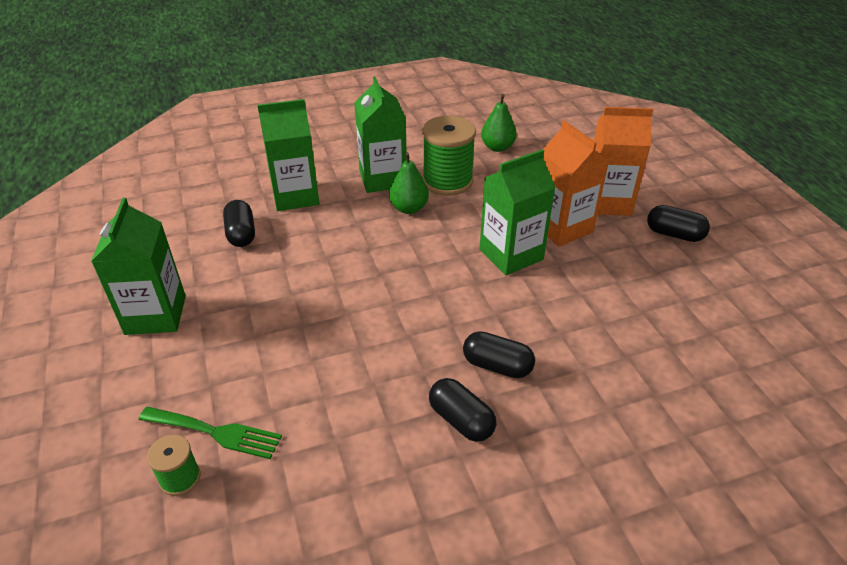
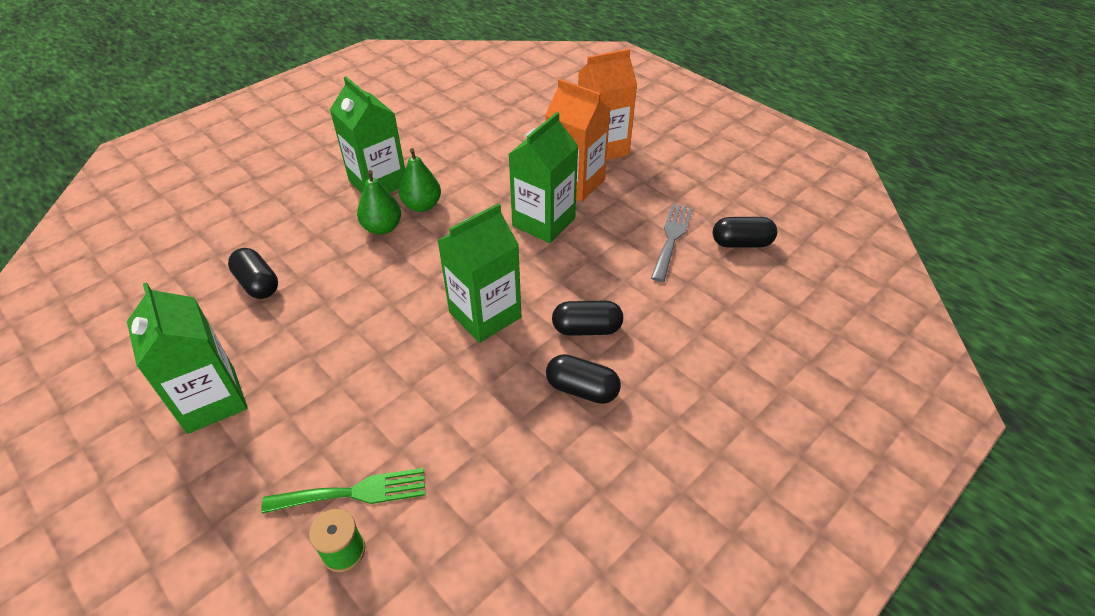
camera: 25 degrees left, 5 degrees up
(295, 196) = (295, 226): green carton -> green carton (485, 315)
(447, 181) = (445, 168): green spool -> none
(497, 147) = (475, 121): green pear -> green pear (382, 228)
(632, 308) = (671, 238): none -> grey fork
(674, 234) = (672, 162): black capsule -> black capsule (741, 243)

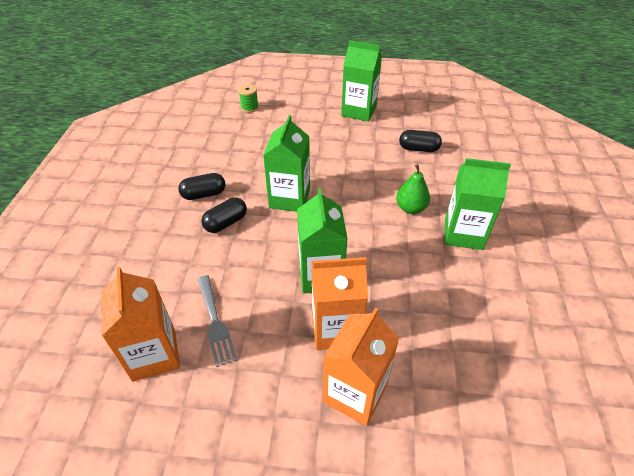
camera: 140 degrees right, 0 degrees up
(354, 492) = (265, 119): green fork -> none
(422, 205) = (412, 236): green pear -> none
(741, 243) = (154, 355): black capsule -> orange carton

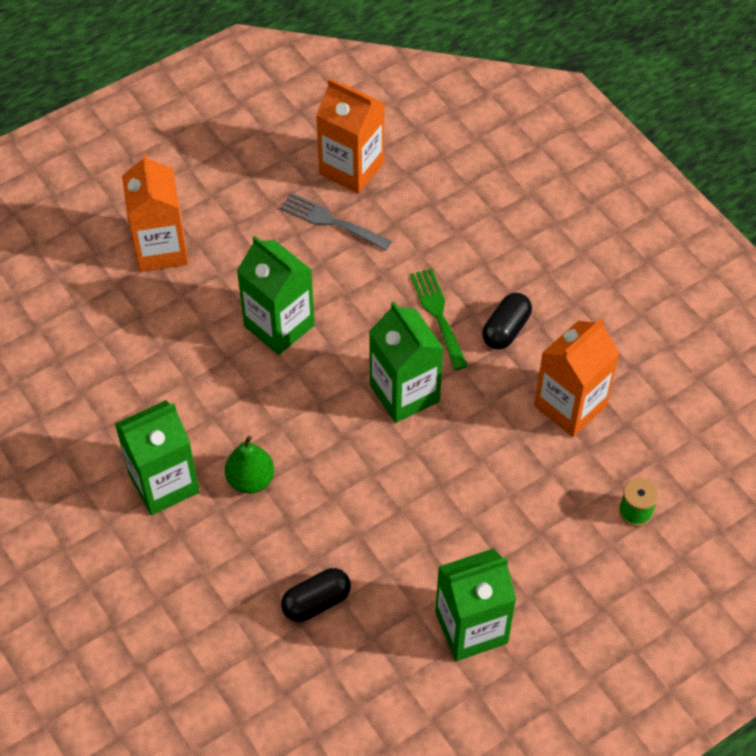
camera: 140 degrees right, 10 degrees up
(226, 223) = (438, 314): black capsule -> green fork
(336, 329) = (219, 286): orange carton -> orange carton (570, 406)

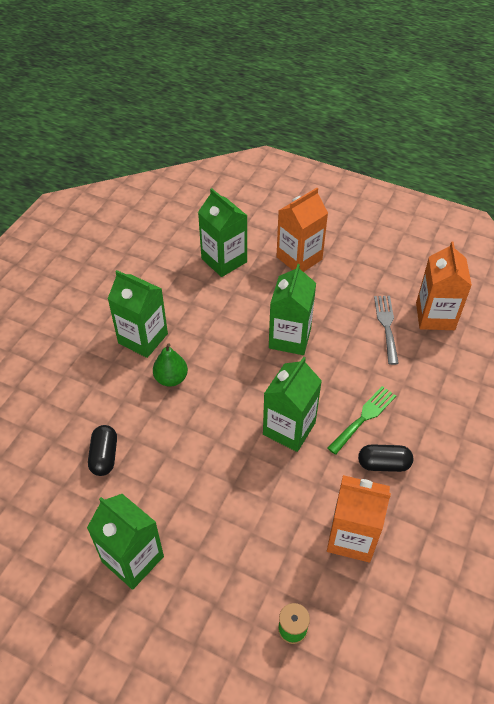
camera: 60 degrees right, 5 degrees down
(100, 331) = (224, 260): none -> green carton
(316, 602) = (104, 456): black capsule -> black capsule turned 60 degrees clockwise

